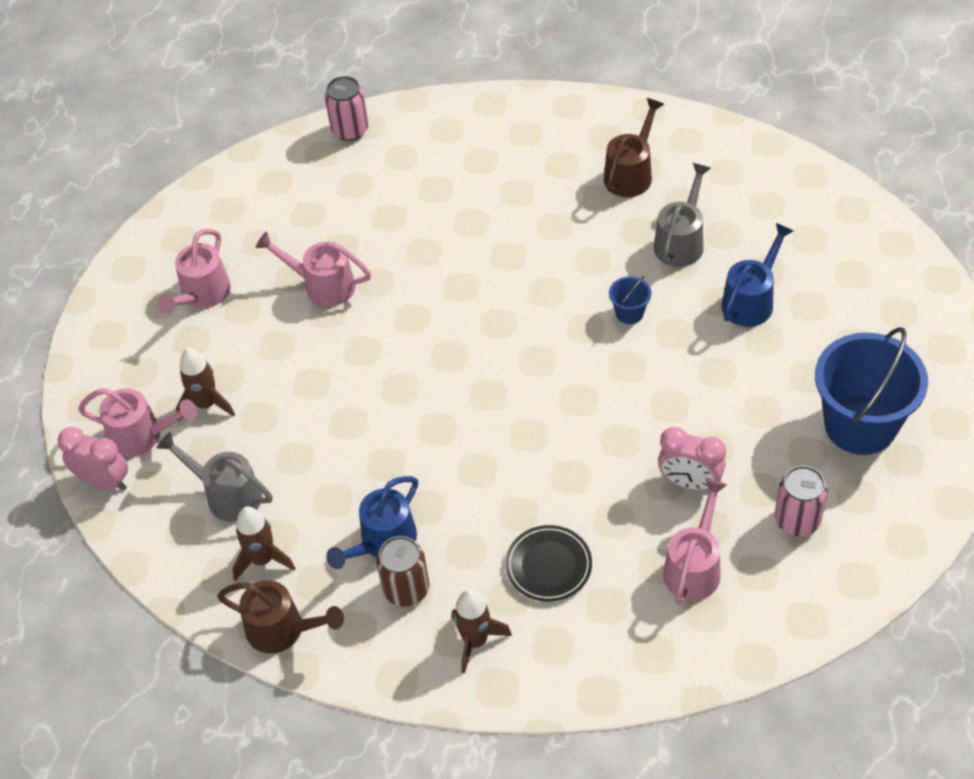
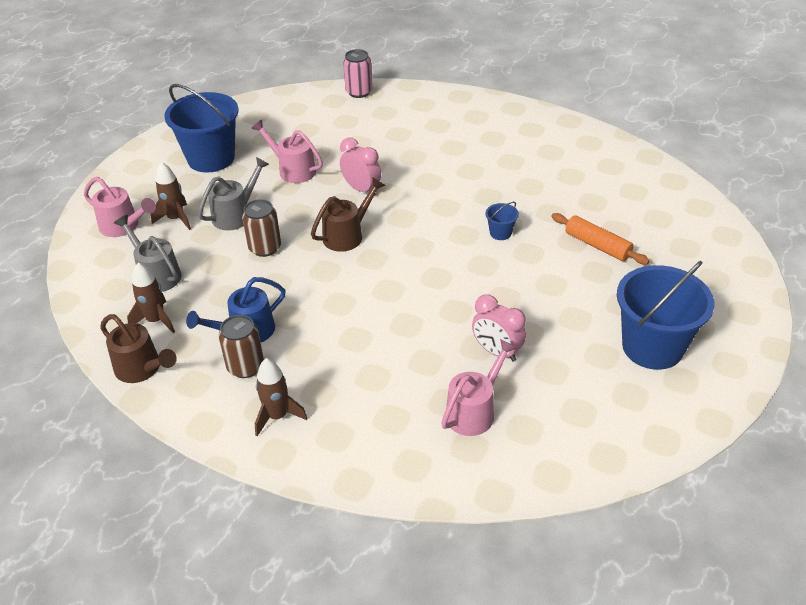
camera: 15 degrees right, 10 degrees down
(104, 482) = (81, 247): pink clock -> pink clock (361, 189)
(202, 295) = (211, 158): pink watering can -> blue bucket
(346, 416) = (265, 248): none -> brown can
(548, 566) = (360, 379): black plate -> none
(631, 173) = (540, 152): brown watering can -> brown watering can (347, 235)
(681, 241) = (559, 199): grey watering can -> grey watering can (236, 214)
(751, 300) = (597, 245): blue watering can -> orange rolling pin
(797, 520) = (573, 400): pink can -> none

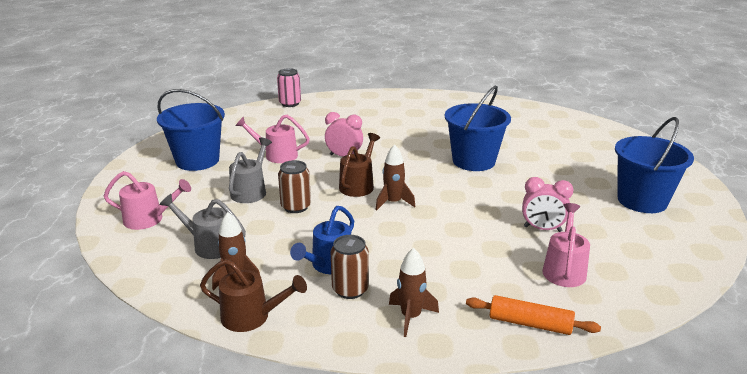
camera: 25 degrees left, 15 degrees down
(176, 219) = (197, 204): brown rocket -> brown rocket (393, 202)
(500, 233) = (473, 161): blue bucket -> blue bucket, size x2.41
(597, 245) = (546, 155): orange rolling pin -> orange rolling pin (530, 324)

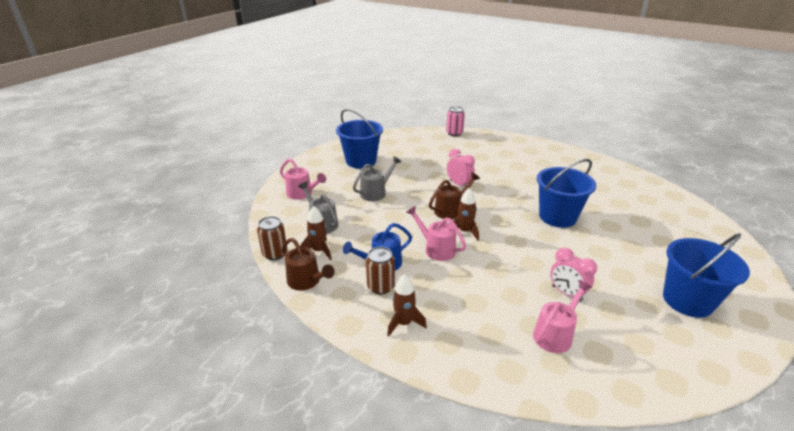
camera: 30 degrees right, 5 degrees up
(276, 155) = (413, 171): pink watering can -> pink watering can (436, 248)
(296, 207) = (395, 213): brown can -> brown can (275, 254)
(530, 324) = (487, 366): orange rolling pin -> none

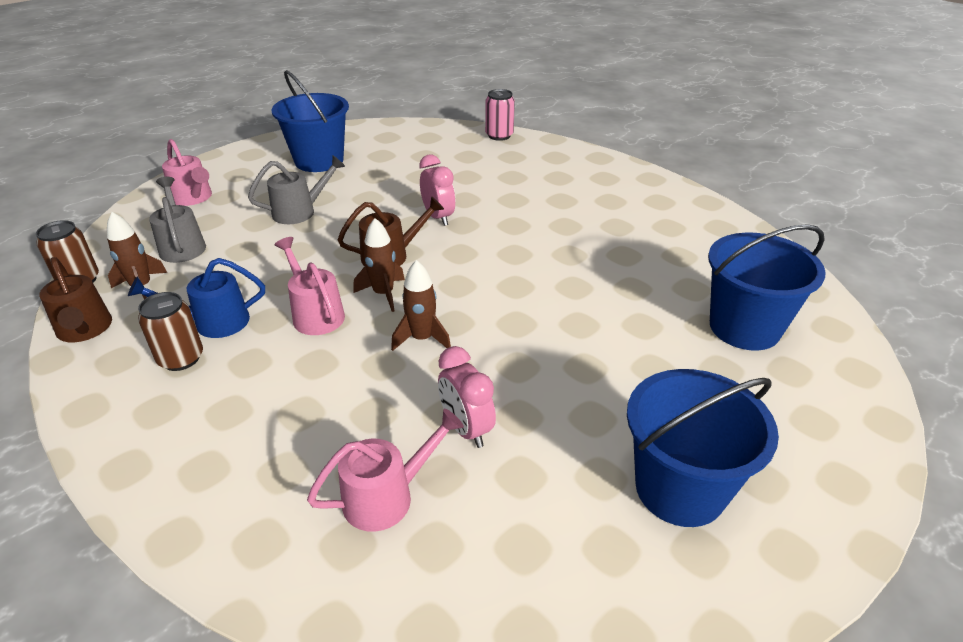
camera: 15 degrees right, 5 degrees up
(404, 323) = (164, 424): brown rocket -> brown rocket (422, 339)
(557, 217) = (559, 295): blue bucket -> blue bucket (744, 327)

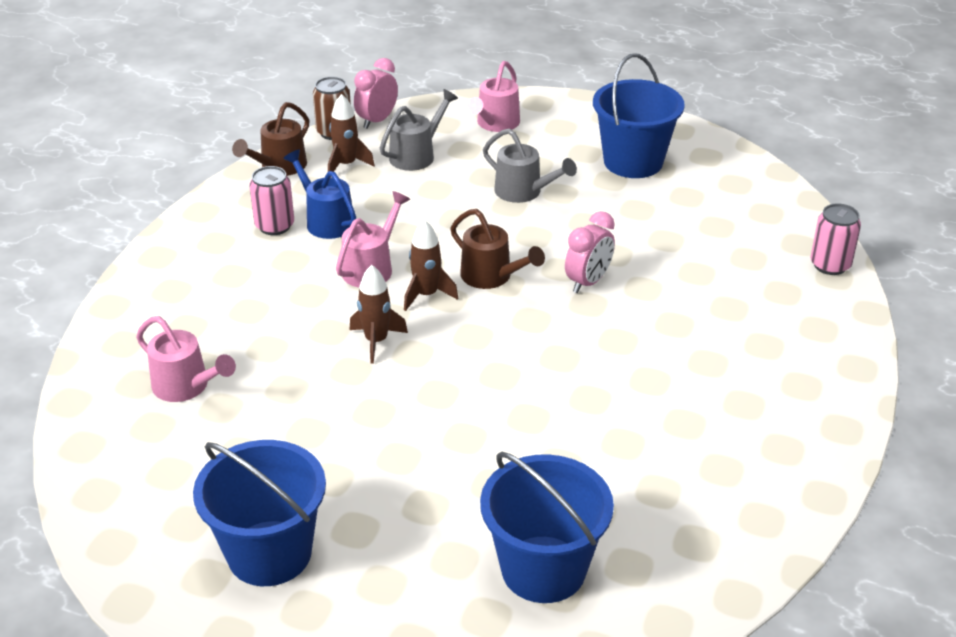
camera: 65 degrees right, 0 degrees up
(181, 358) = (275, 226): brown can -> pink can
(466, 429) = (276, 405): pink clock -> pink clock (377, 121)

